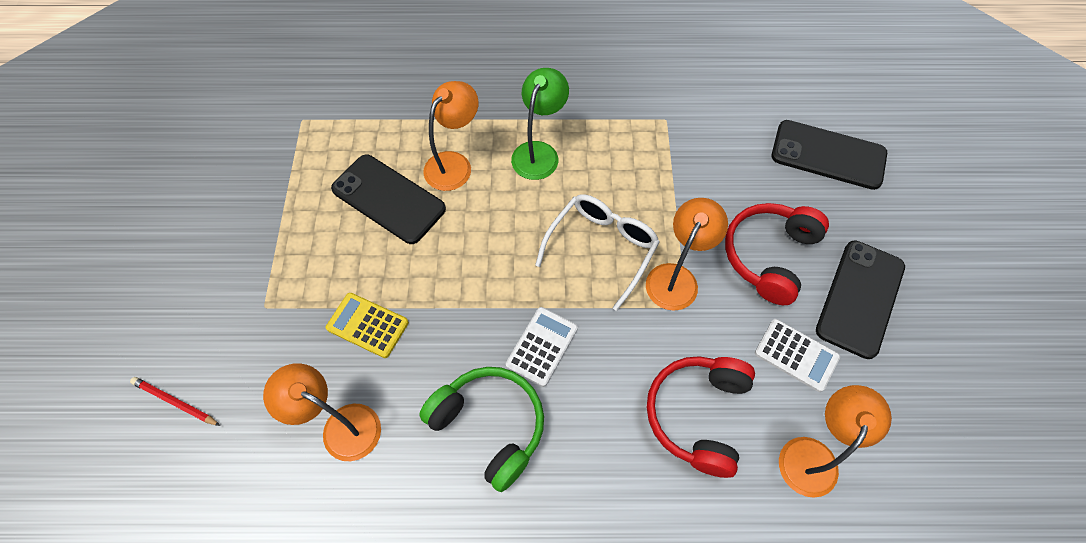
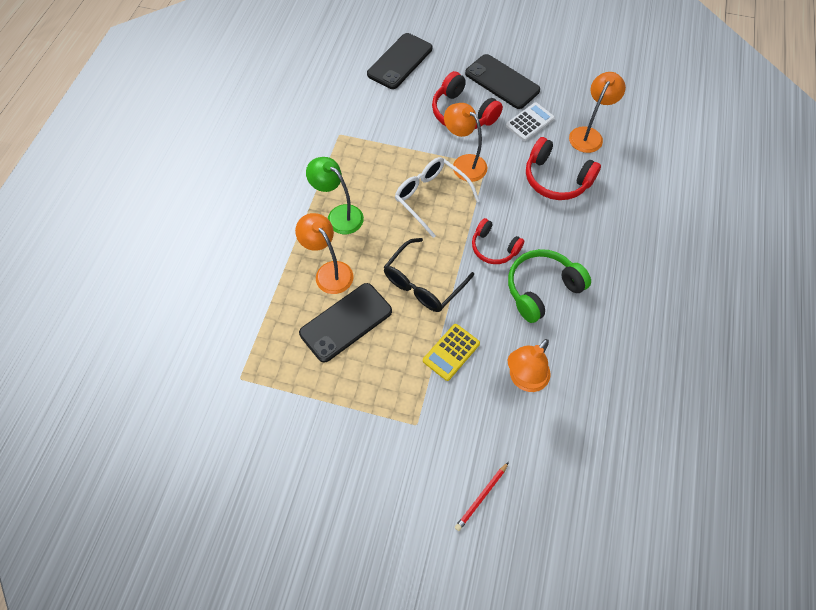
camera: 75 degrees left, 0 degrees up
(462, 270) = (423, 283): none -> black glasses
(542, 346) = (494, 248): white calculator -> red headphones
(812, 454) = (588, 134): orange lamp -> orange lamp turned 75 degrees clockwise

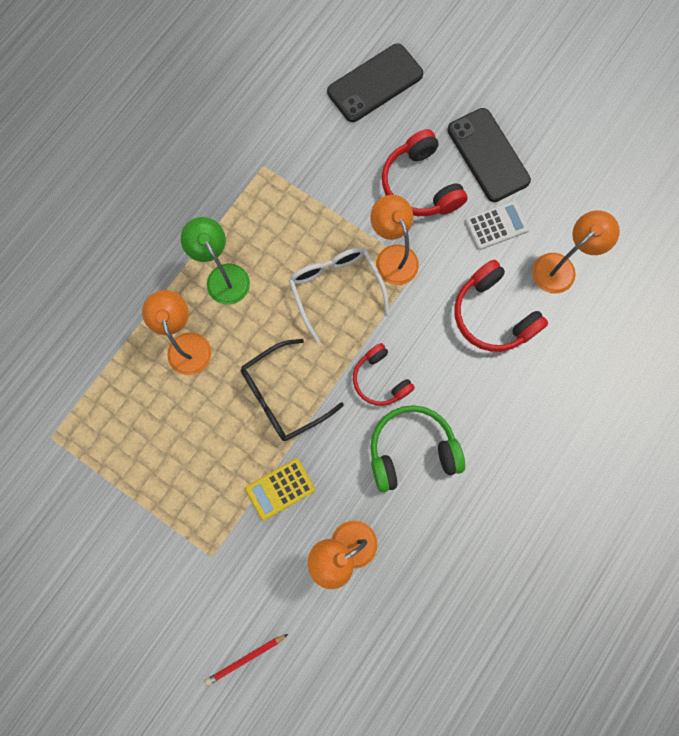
camera: 20 degrees right, 15 degrees up
(346, 322) = (182, 412): black phone -> none

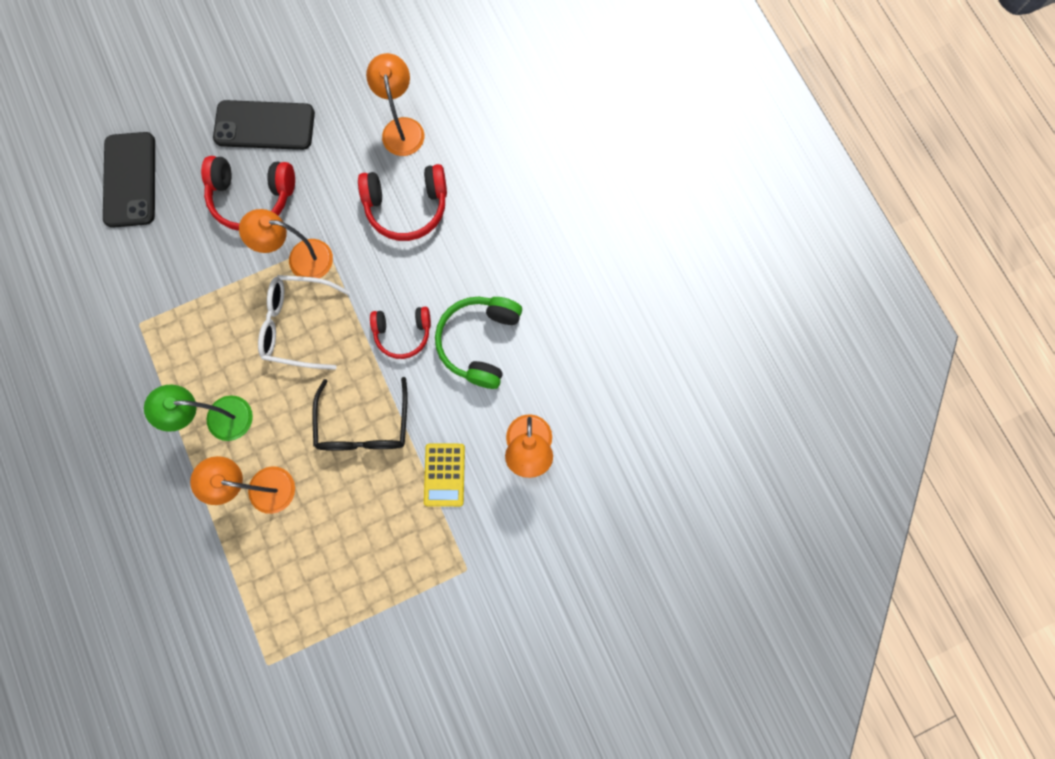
camera: 60 degrees left, 0 degrees up
(246, 658) = (571, 586): red pencil -> none
(496, 225) = (331, 157): white calculator -> none

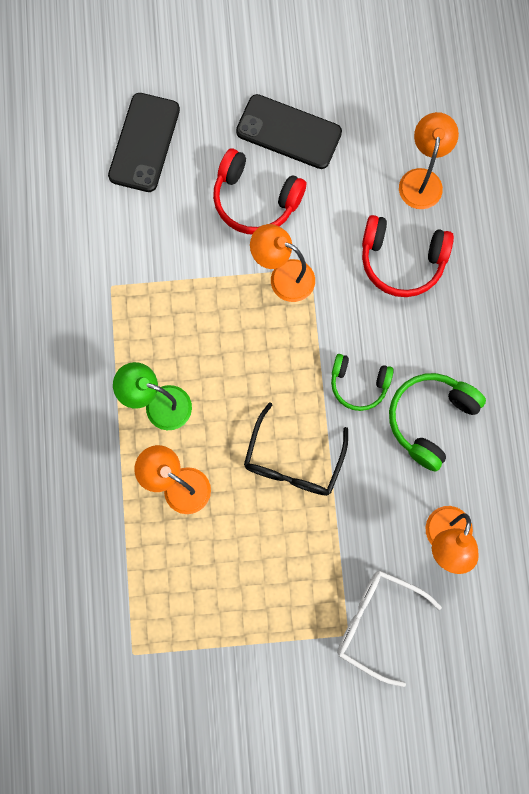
camera: 20 degrees right, 0 degrees up
(298, 325) = (260, 340): white glasses -> white glasses (377, 623)
(403, 333) = (358, 384): red headphones -> green headphones
(444, 475) = (355, 536): yellow calculator -> none

